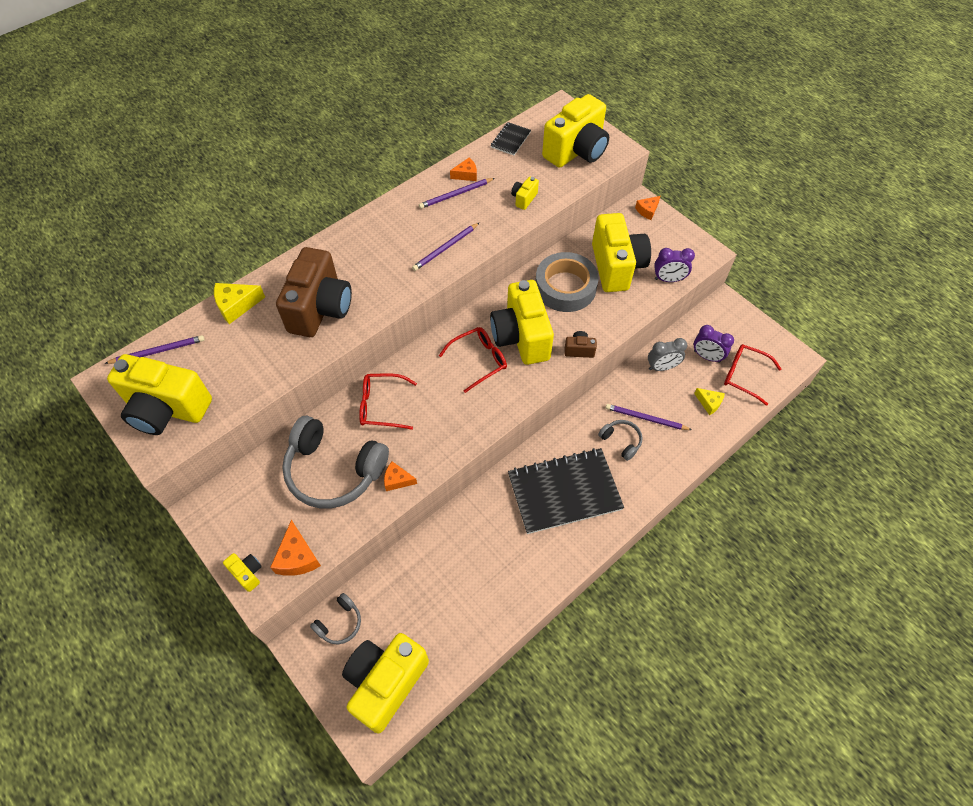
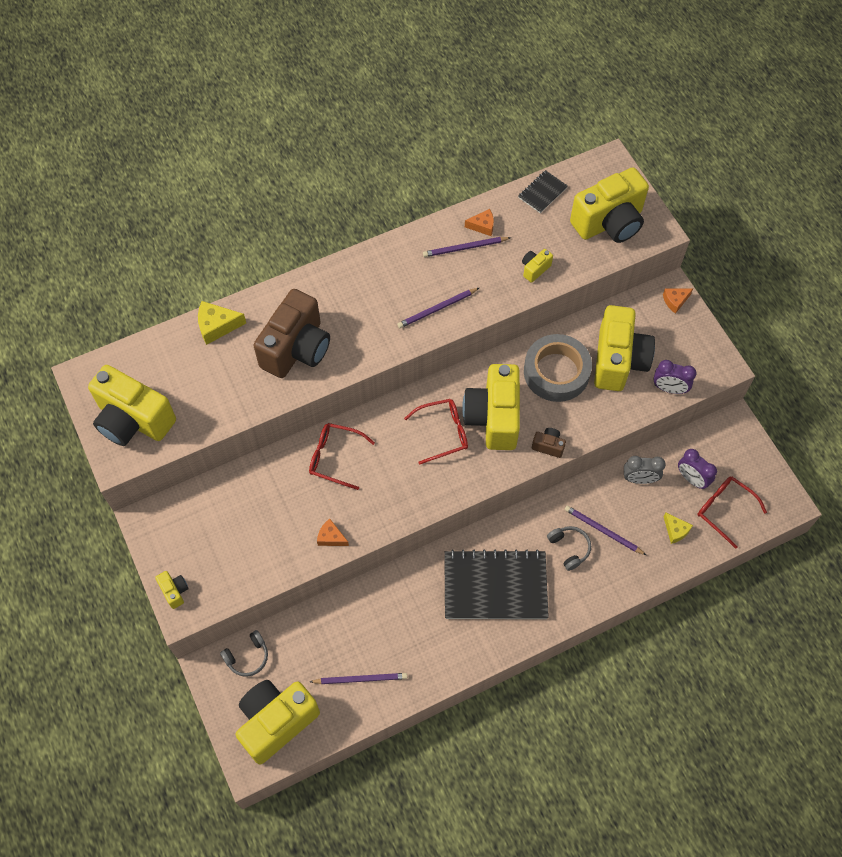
camera: 15 degrees right, 5 degrees up
(158, 351) = (135, 358): purple pencil -> purple pencil (360, 679)
(297, 557) = (222, 588): orange cheese -> none
(334, 470) = (274, 512): grey headphones -> none

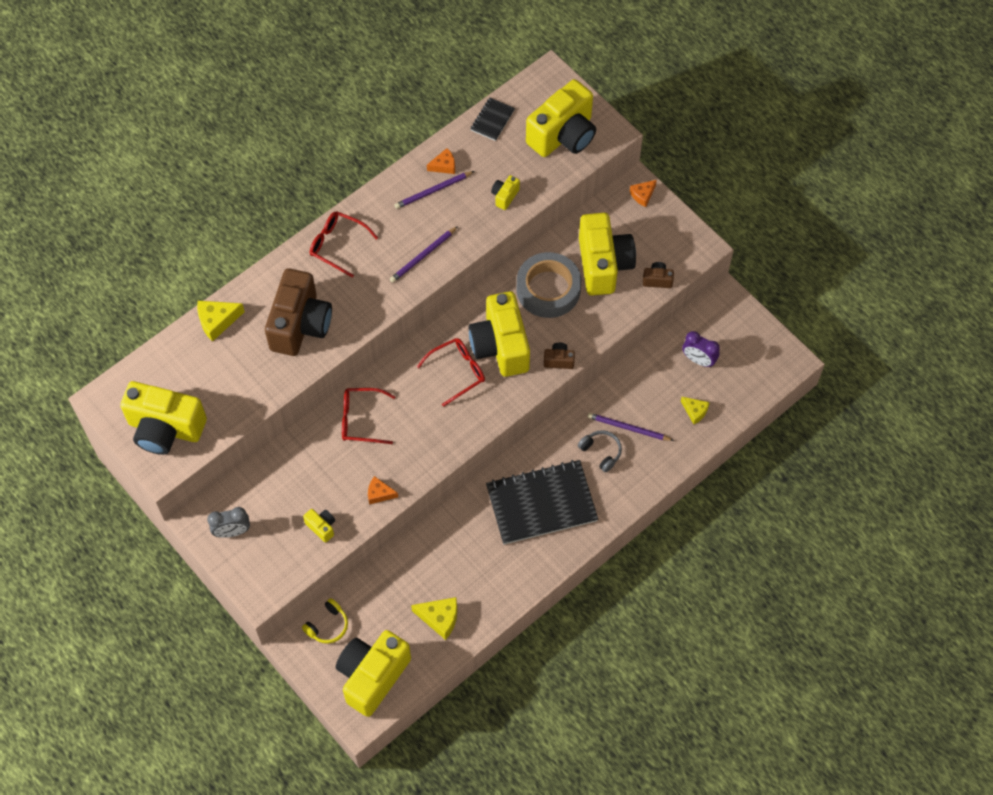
camera: 15 degrees left, 0 degrees up
(174, 591) = (247, 579): yellow camera -> yellow camera (321, 527)
(247, 657) = (327, 625): grey headphones -> yellow headphones
(360, 679) = (440, 618): purple pencil -> yellow cheese
(639, 479) = (650, 372): grey clock -> grey clock (232, 532)
(669, 388) = (657, 280): purple clock -> brown camera
(724, 509) = (735, 381): red glasses -> red glasses (337, 245)

